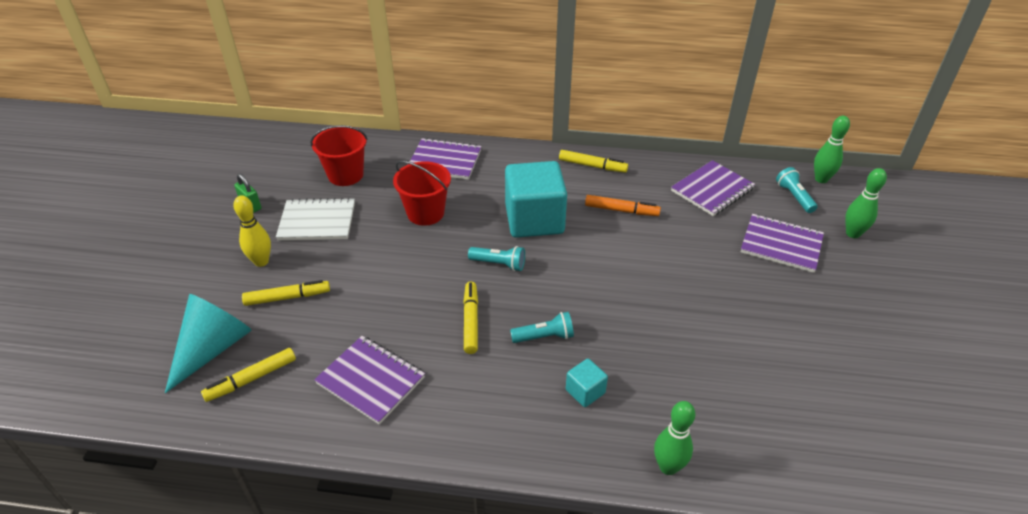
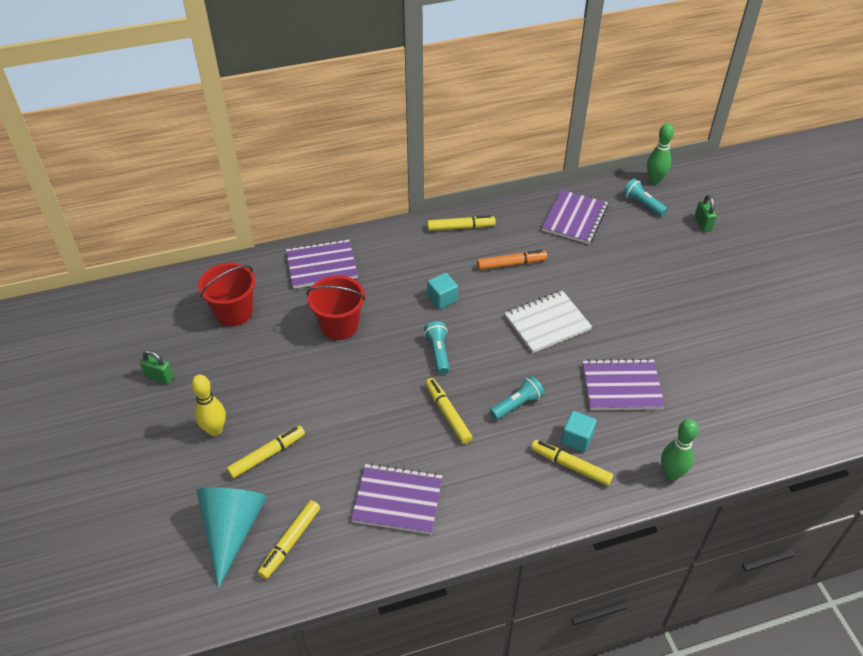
camera: 25 degrees left, 5 degrees up
(317, 221) = (240, 370): white notebook -> white notebook (547, 323)
(499, 264) = (438, 352): turquoise flashlight -> turquoise flashlight turned 90 degrees counterclockwise
(534, 219) = (442, 298): turquoise cube -> turquoise cube, size x0.45
(561, 415) = (570, 466): none -> yellow marker
(781, 244) = (655, 252): purple notebook -> purple notebook (621, 386)
(853, 233) = (702, 224): green bowling pin -> green padlock

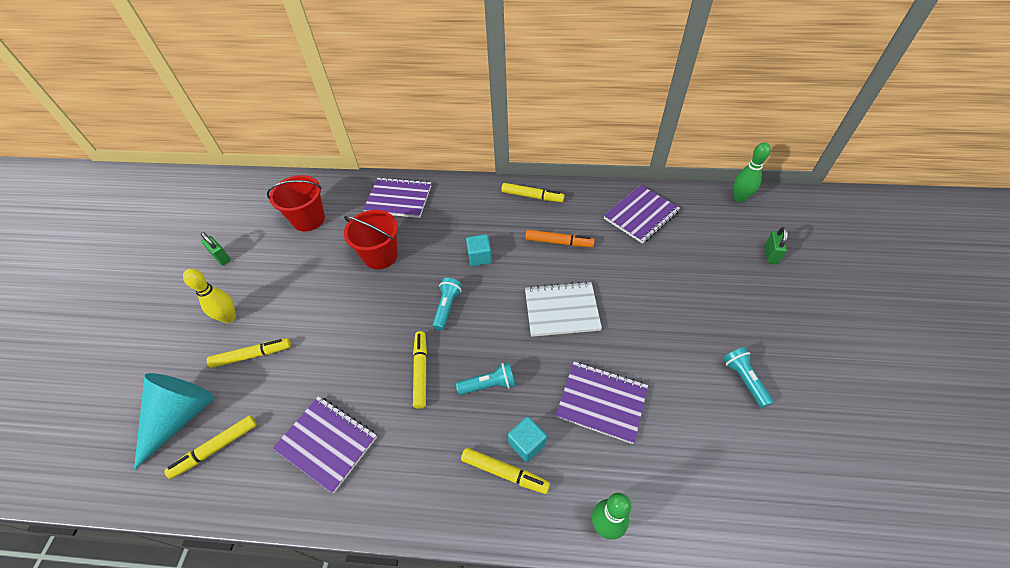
camera: 25 degrees right, 5 degrees up
(570, 466) = (505, 472): yellow marker -> yellow marker turned 150 degrees clockwise
(642, 204) = (716, 218): turquoise flashlight -> turquoise flashlight (744, 379)

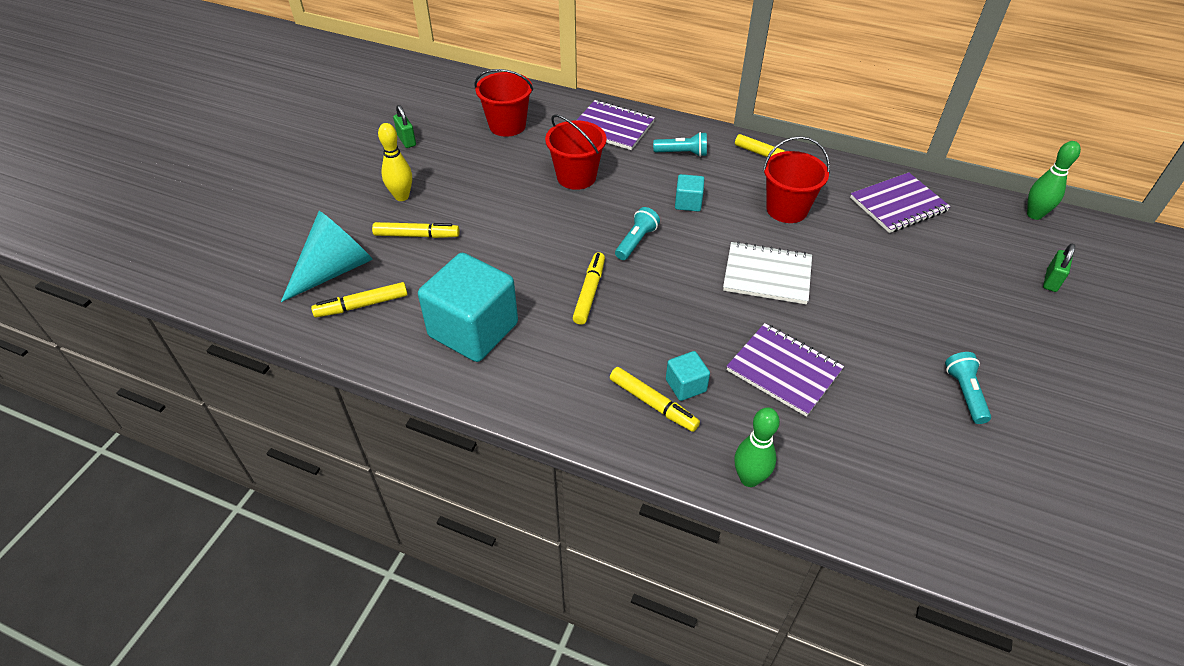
camera: 15 degrees right, 5 degrees down
(327, 443) = (473, 330): purple notebook -> turquoise cube
(489, 385) = (661, 323): turquoise flashlight -> turquoise flashlight (682, 153)
(559, 242) = (786, 209): orange marker -> red bucket

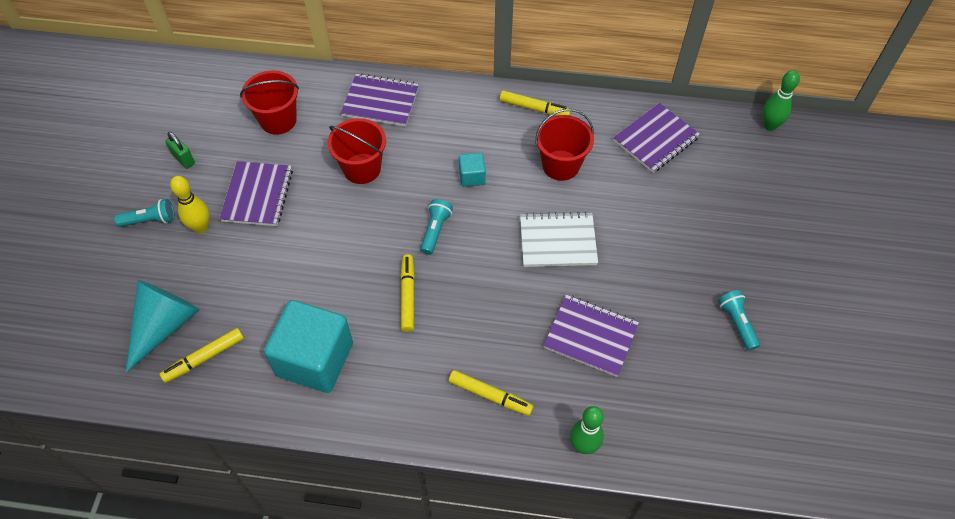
camera: 15 degrees left, 10 degrees up
(417, 235) = (230, 269): yellow marker -> none
(466, 180) = (257, 195): none -> purple notebook
(682, 153) = (454, 120): turquoise flashlight -> turquoise flashlight (150, 220)
(686, 385) = (513, 371): turquoise cube -> none
(1051, 281) = (790, 194): green padlock -> none

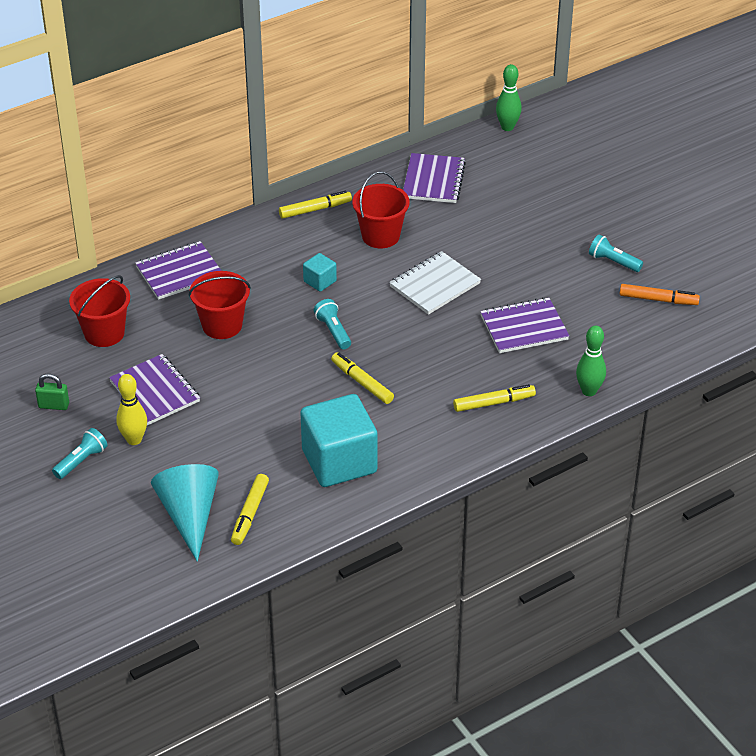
camera: 40 degrees left, 15 degrees down
(741, 393) = (658, 299): none -> orange marker

